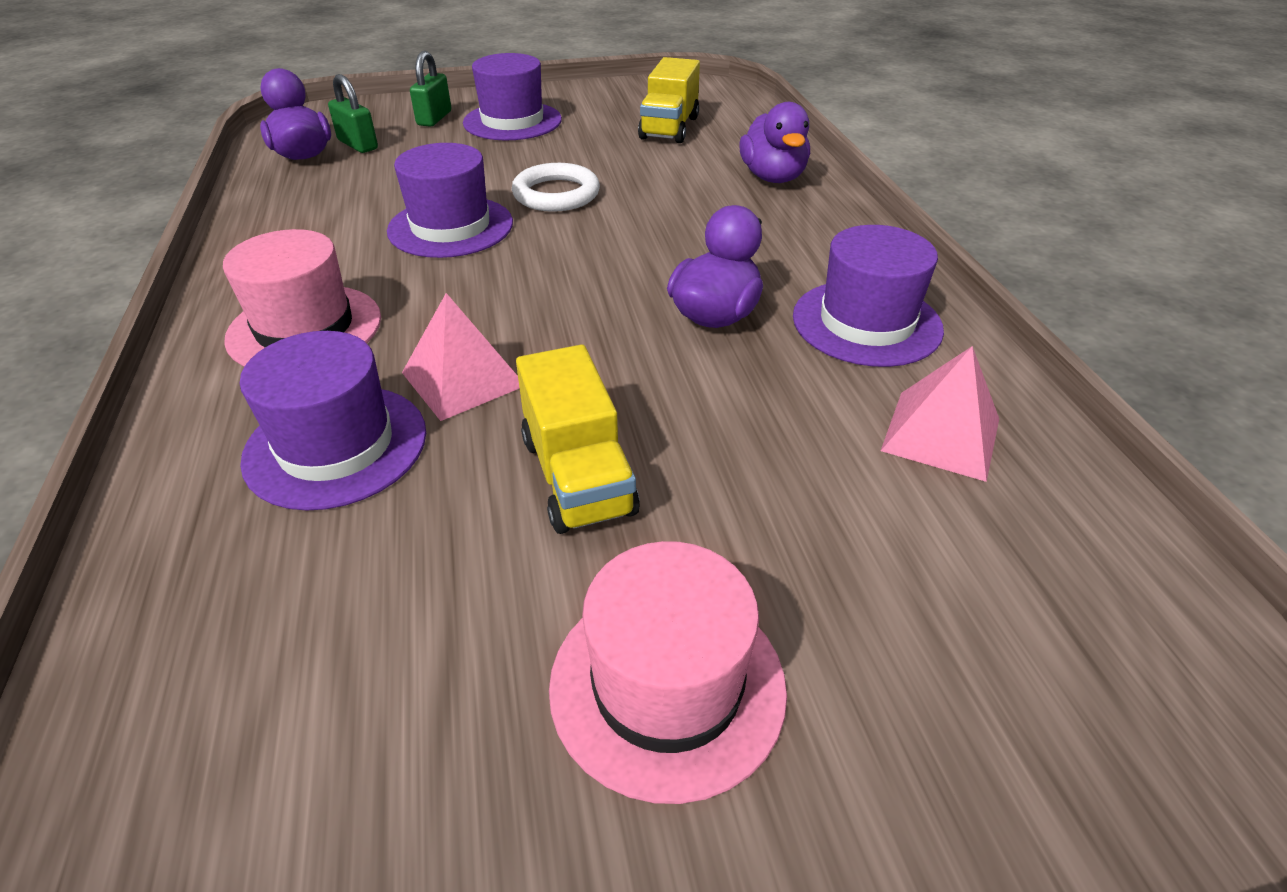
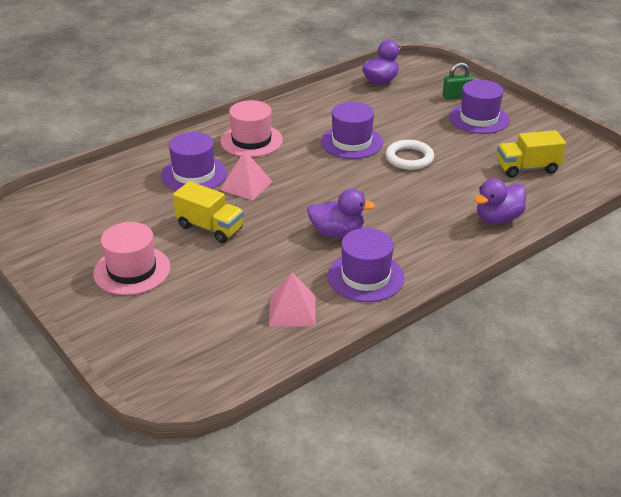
camera: 65 degrees right, 5 degrees down
(358, 145) = (405, 89): green padlock -> none
(578, 476) = (210, 227): yellow truck -> yellow truck turned 105 degrees counterclockwise

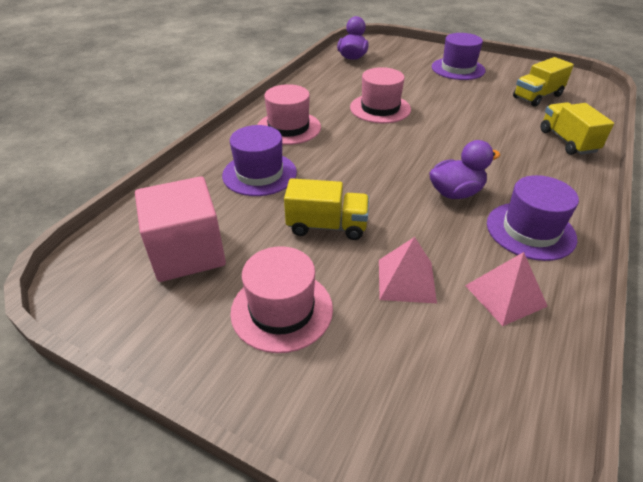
camera: 25 degrees left, 5 degrees up
(99, 217) = (187, 252): none -> pink cube
(246, 185) = (323, 171): pink pyramid -> pink pyramid (406, 280)
(351, 142) = (380, 108): purple hat -> pink hat
(409, 158) = (441, 110): white ring -> none
(456, 96) = (423, 57): green padlock -> none
(498, 218) = (567, 141): purple duck -> yellow truck

